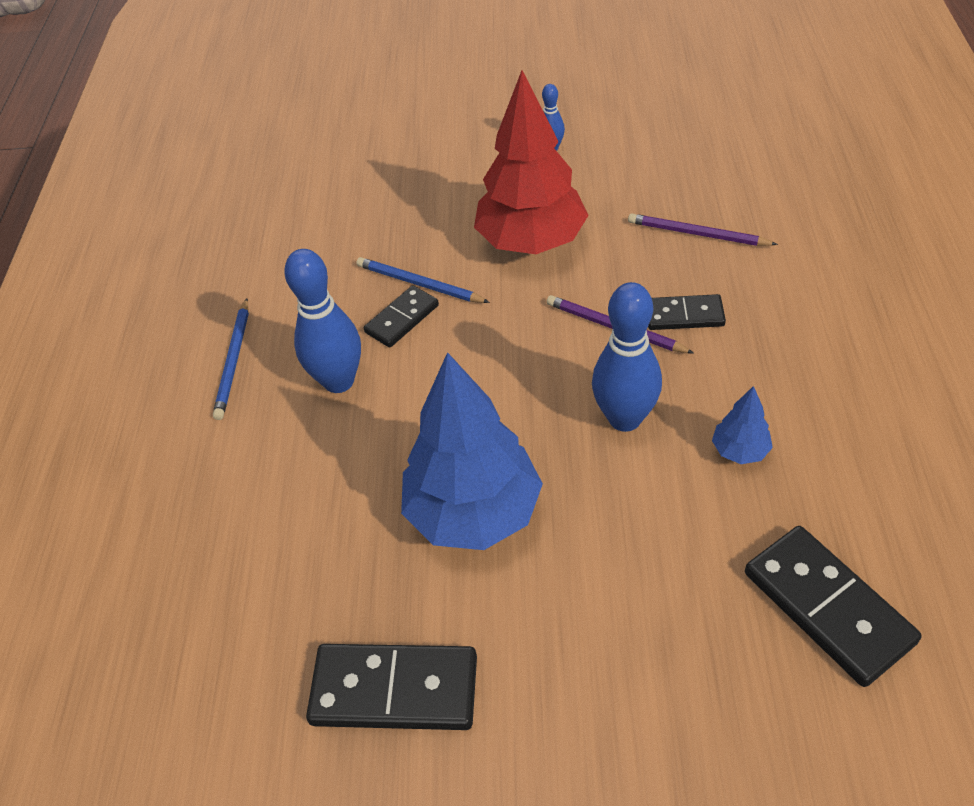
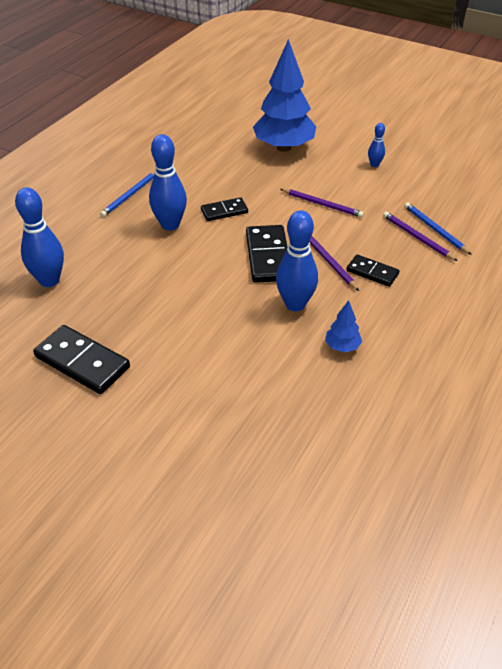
camera: 25 degrees right, 5 degrees down
(222, 576) = (49, 280): none -> blue bowling pin
(420, 284) = (247, 199): blue pencil -> blue pencil (435, 230)
(474, 512) = (183, 309): blue tree -> blue tree (284, 147)
(531, 242) = (322, 204): red tree -> purple pencil
(827, 607) = (320, 436): black domino -> black domino (268, 256)

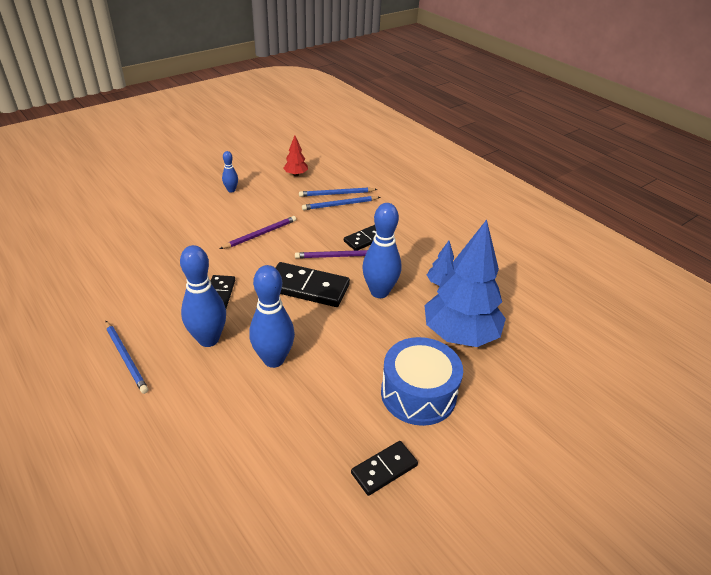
camera: 70 degrees left, 5 degrees down
(49, 280) = (228, 473): blue bowling pin -> blue bowling pin (274, 359)
(82, 362) = (384, 469): black domino -> black domino, size x0.60
(173, 364) = (418, 393): none -> blue drum
(284, 147) = (154, 227): blue tree -> blue tree (460, 334)
(417, 238) = (340, 205): purple pencil -> blue pencil
(442, 192) = (296, 174): none -> red tree

